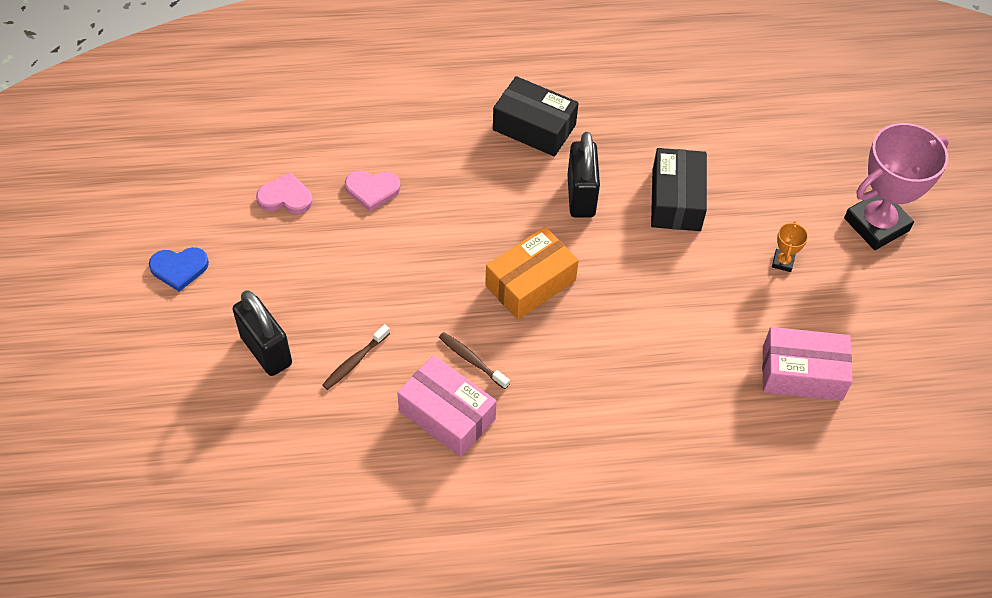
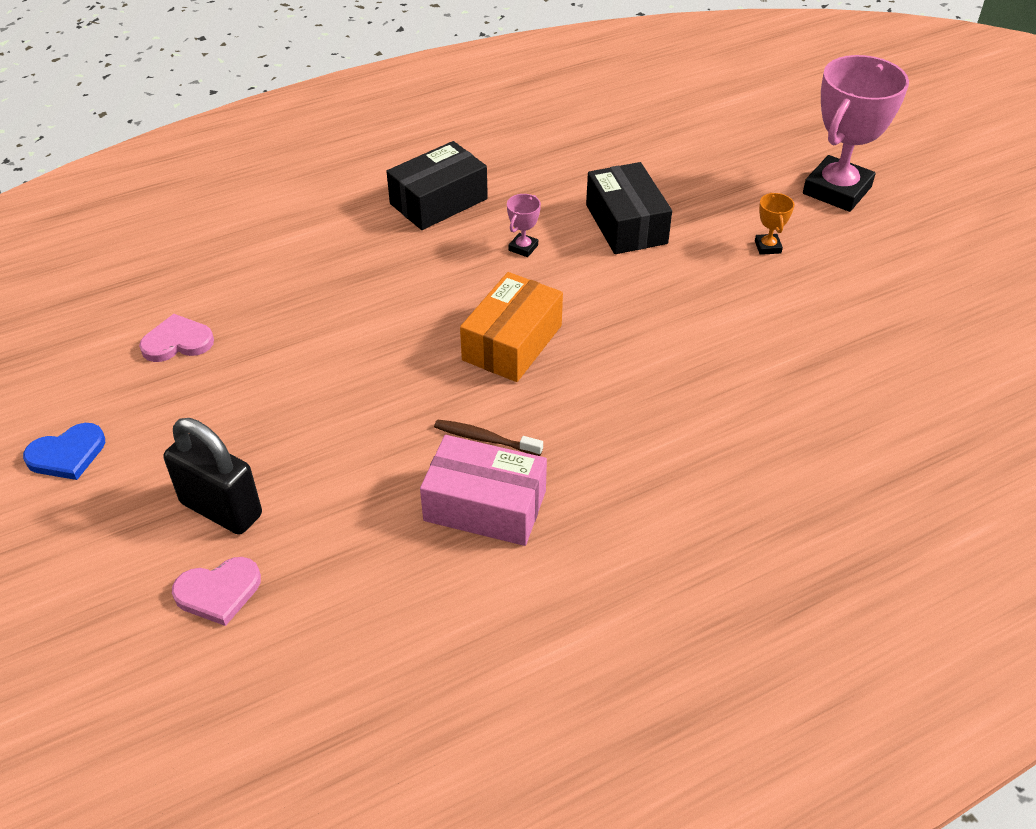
camera: 20 degrees left, 10 degrees down
(354, 361) = (342, 485): brown toothbrush -> none
(372, 190) = (281, 306): pink heart -> pink heart (218, 592)
(534, 127) = (438, 201): black box -> black box turned 45 degrees counterclockwise
(581, 196) = (523, 248): black padlock -> pink trophy
(802, 373) = (852, 339): pink box -> none

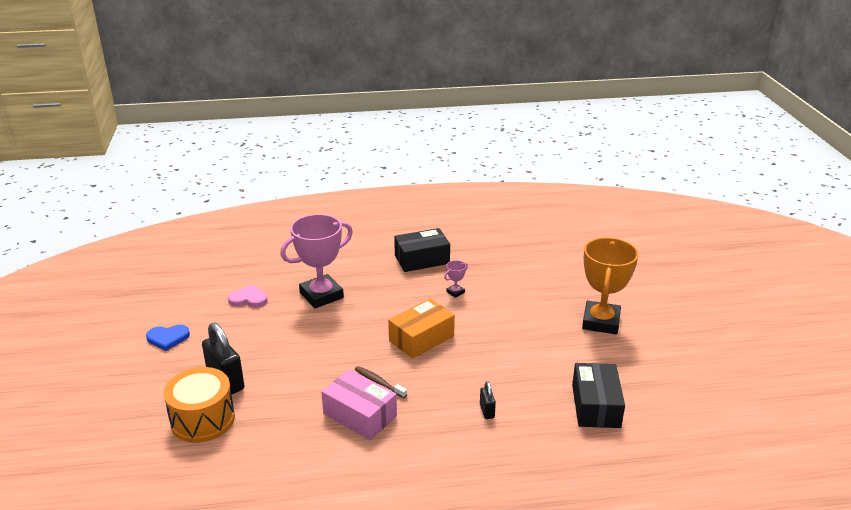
camera: 20 degrees right, 15 degrees down
(218, 592) = (203, 419): pink heart -> orange drum
(626, 224) = (522, 292): black box -> black box (595, 406)
(679, 442) = (487, 411): none -> black padlock
(768, 247) = (601, 322): orange trophy -> orange trophy, size x2.47
(837, 190) = (663, 300): pink trophy -> pink trophy (321, 295)

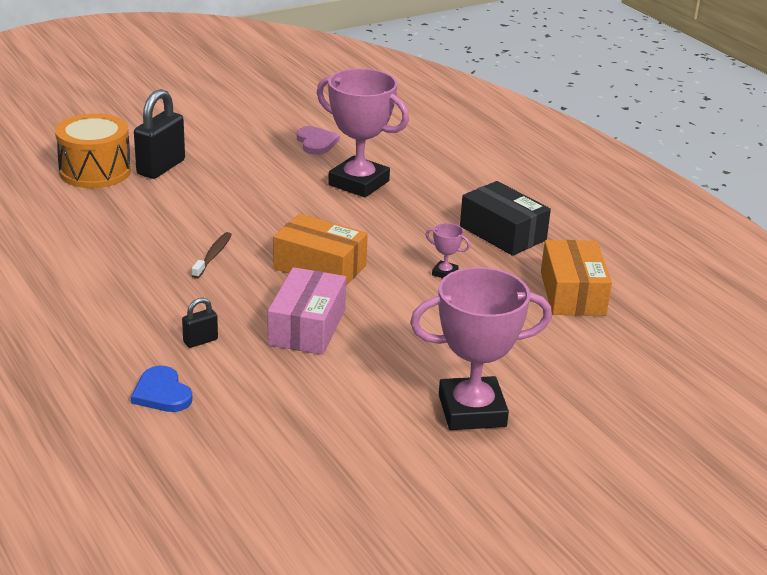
camera: 65 degrees right, 0 degrees up
(168, 338) = (213, 120): blue heart -> blue heart (162, 393)
(360, 415) = (147, 256): pink box -> pink box (307, 327)
(500, 256) = (572, 293): none -> orange box
(595, 406) = (260, 429): black box -> none
(601, 322) = (472, 411): orange trophy -> pink trophy

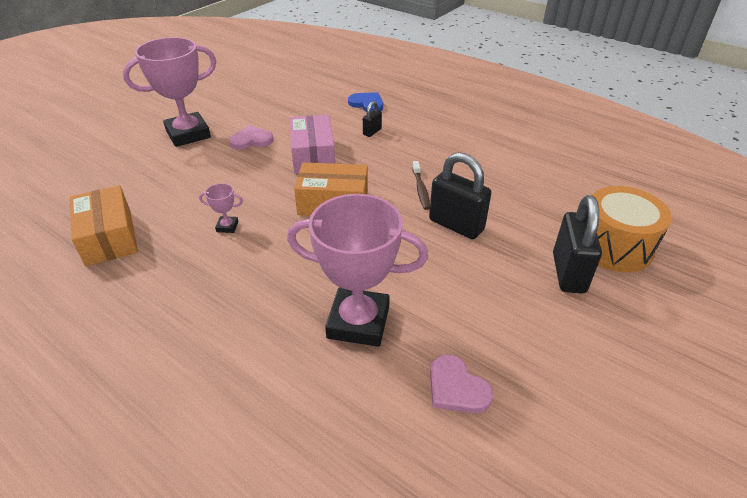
camera: 160 degrees right, 10 degrees up
(213, 218) = (456, 225): none -> black padlock
(379, 374) = (251, 140): none -> pink heart
(502, 233) = (177, 293): black box -> none

